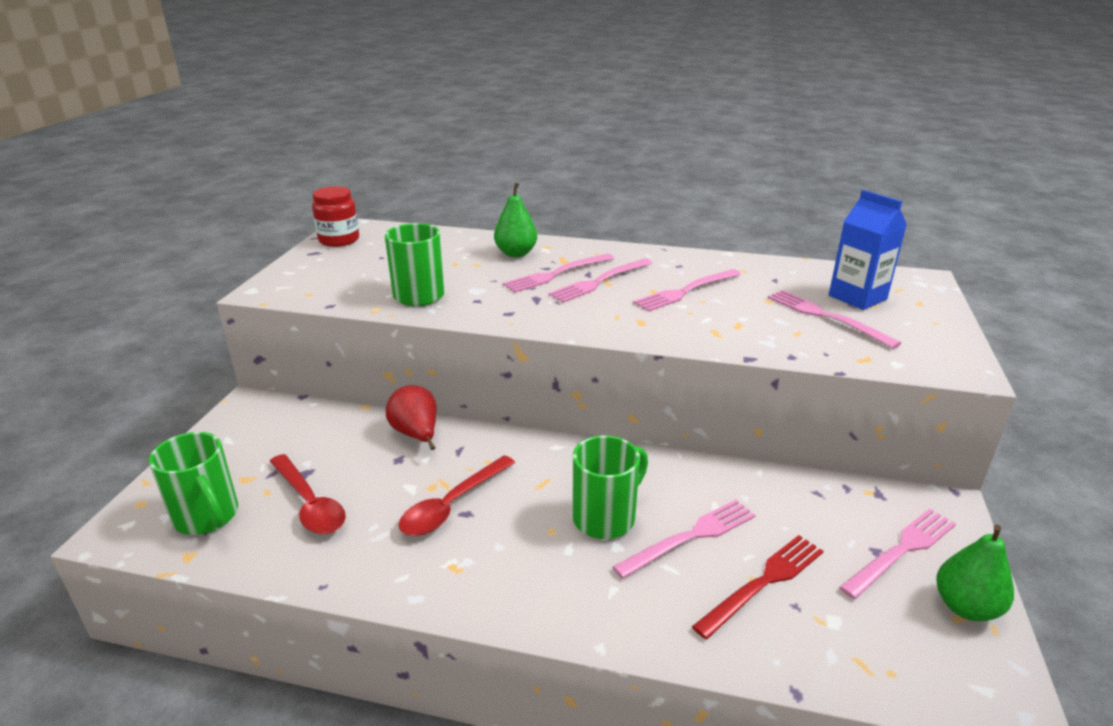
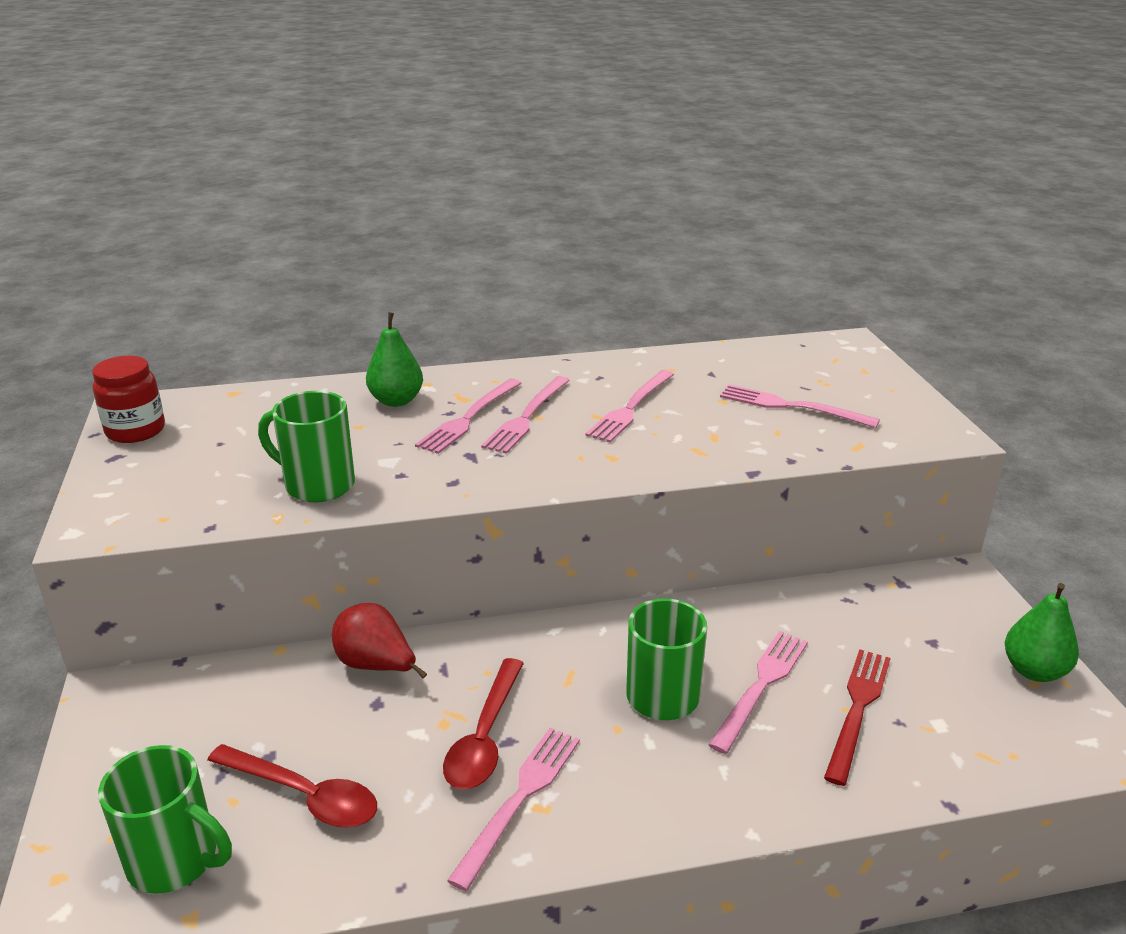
camera: 25 degrees left, 0 degrees up
(857, 297) = (804, 377): blue carton -> none
(901, 551) = (953, 635): pink fork -> pink fork (519, 799)

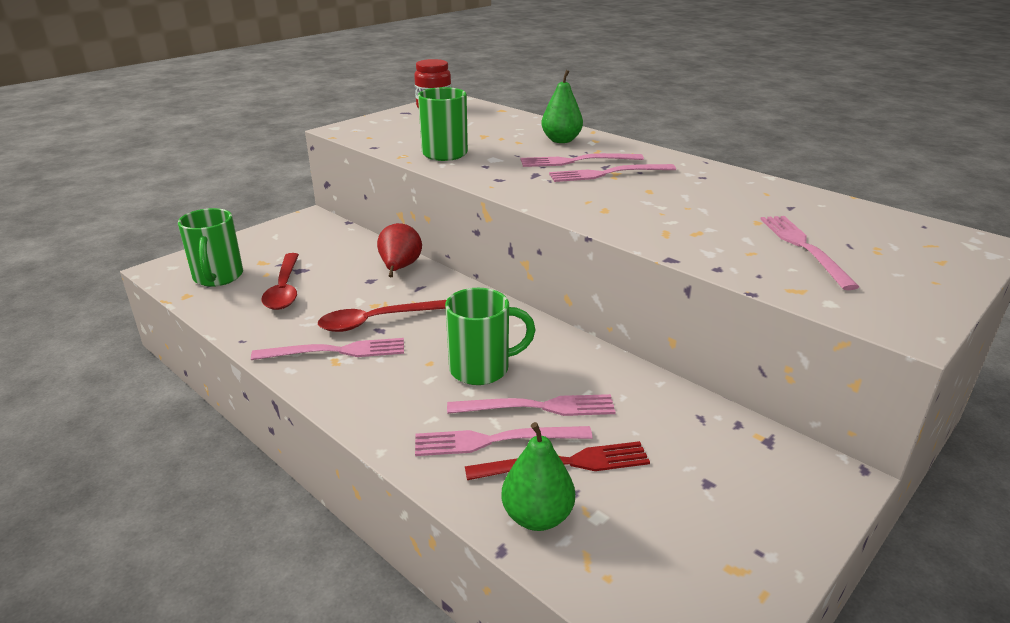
camera: 55 degrees right, 0 degrees up
(631, 408) = (681, 197): pink fork -> pink fork (496, 440)
(1034, 671) = (752, 564): green pear -> green pear (537, 517)

